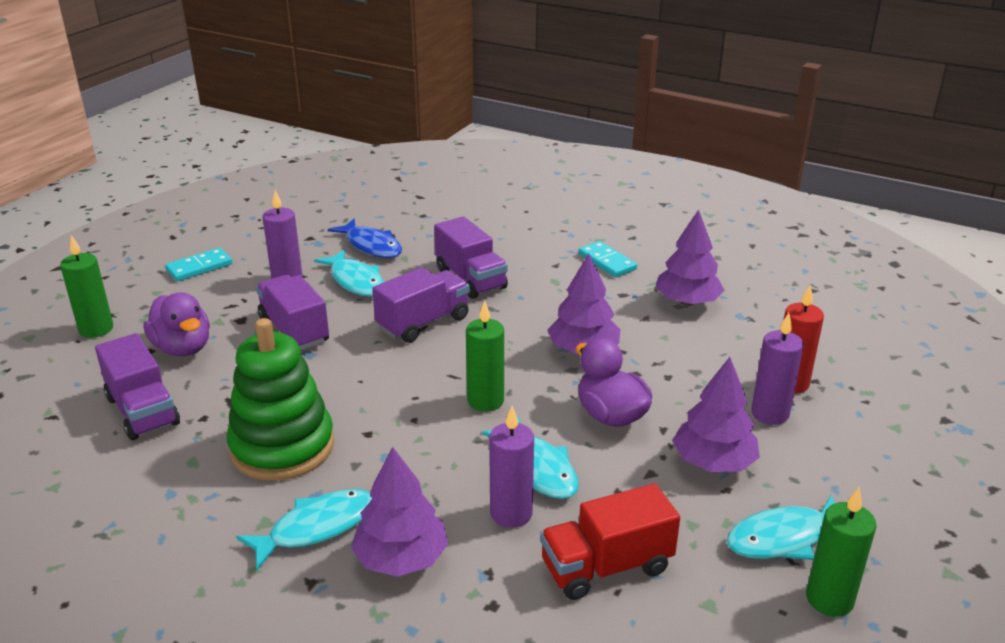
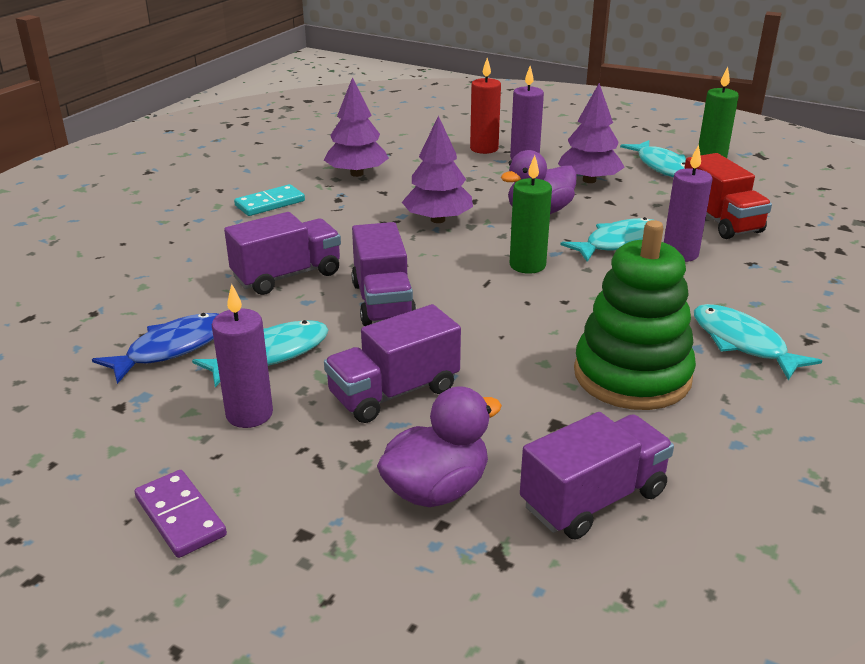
camera: 90 degrees left, 0 degrees up
(96, 329) = (376, 609): green candle -> none
(199, 267) = (180, 516): turquoise domino -> purple domino
(401, 558) = (756, 299): purple tree -> none
(423, 323) = (382, 302): purple truck -> purple truck turned 150 degrees counterclockwise

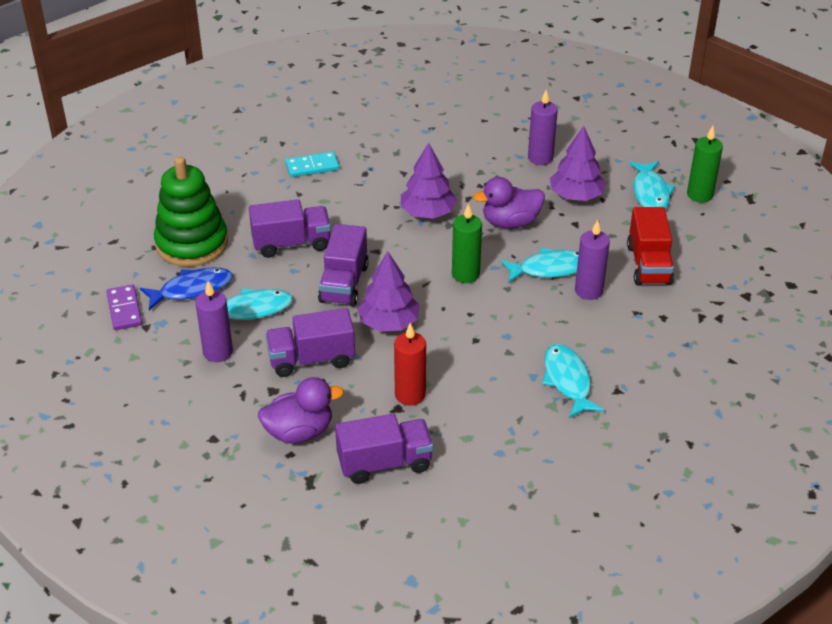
camera: 20 degrees right, 10 degrees up
(180, 516) = (153, 410): purple domino -> purple domino (124, 309)
(357, 173) = (394, 147): purple tree -> purple tree (388, 322)
(484, 149) = (514, 139): red candle -> red candle (410, 395)
(632, 375) = (471, 386): green stacking toy -> green stacking toy (192, 244)

